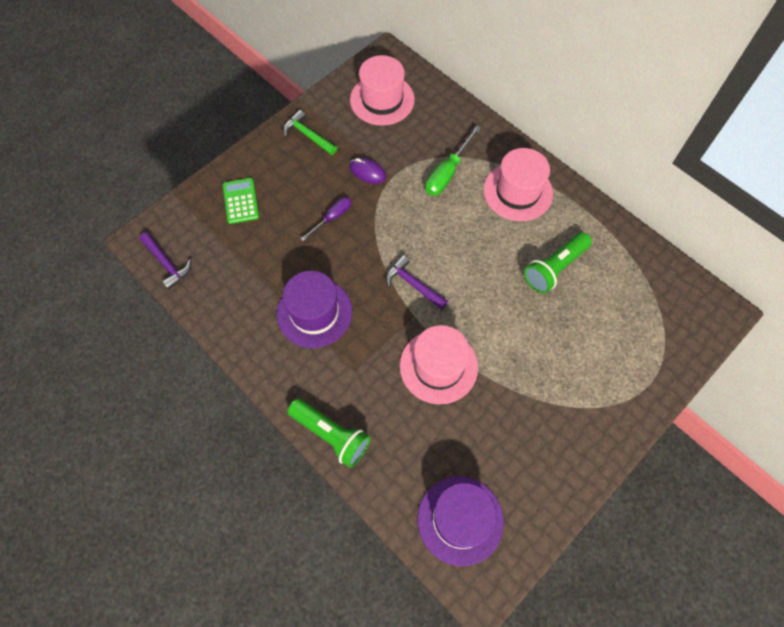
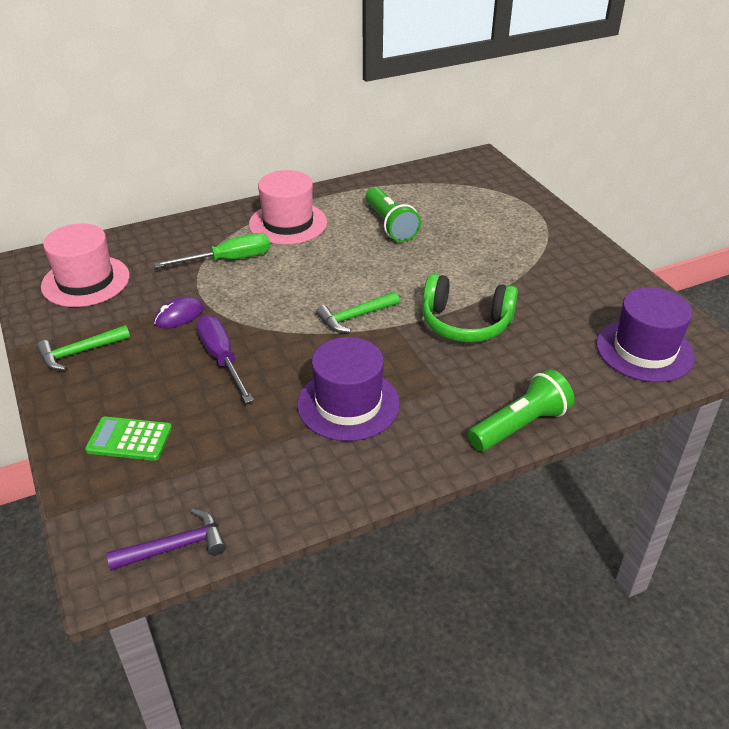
camera: 70 degrees left, 25 degrees down
(332, 217) = (222, 359): purple screwdriver -> purple screwdriver, size x1.52
(413, 284) = (355, 317): purple hammer -> green hammer
(438, 366) = (465, 323): pink hat -> green headphones
(447, 173) = (229, 260): green screwdriver -> green screwdriver turned 75 degrees counterclockwise

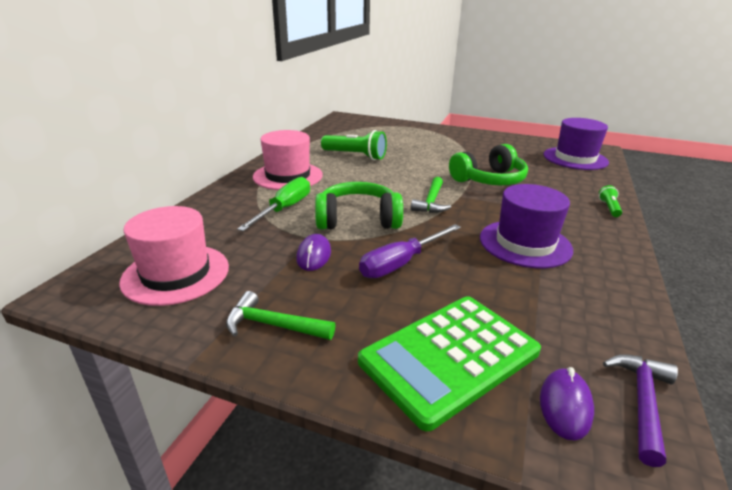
camera: 45 degrees left, 10 degrees down
(80, 352) = (273, 325): green hammer -> green hammer turned 90 degrees clockwise
(129, 439) = (449, 357): green calculator -> green calculator, size x1.82
(133, 511) = (565, 406): none -> purple mouse
(222, 359) = (401, 263): purple screwdriver -> purple screwdriver turned 60 degrees counterclockwise
(262, 301) = (358, 219): none -> green headphones
(520, 426) = (609, 208): green flashlight -> green flashlight, size x0.51

